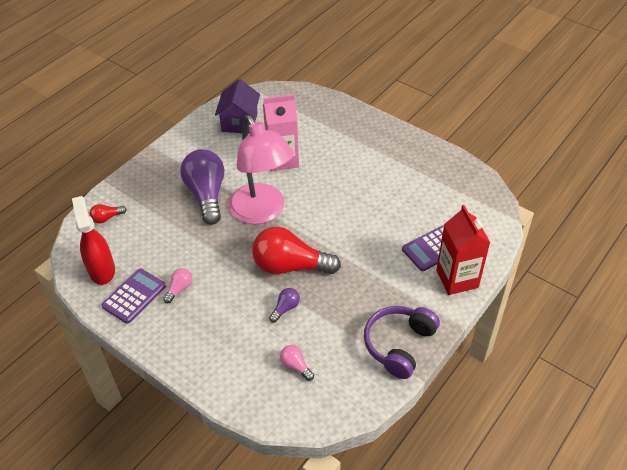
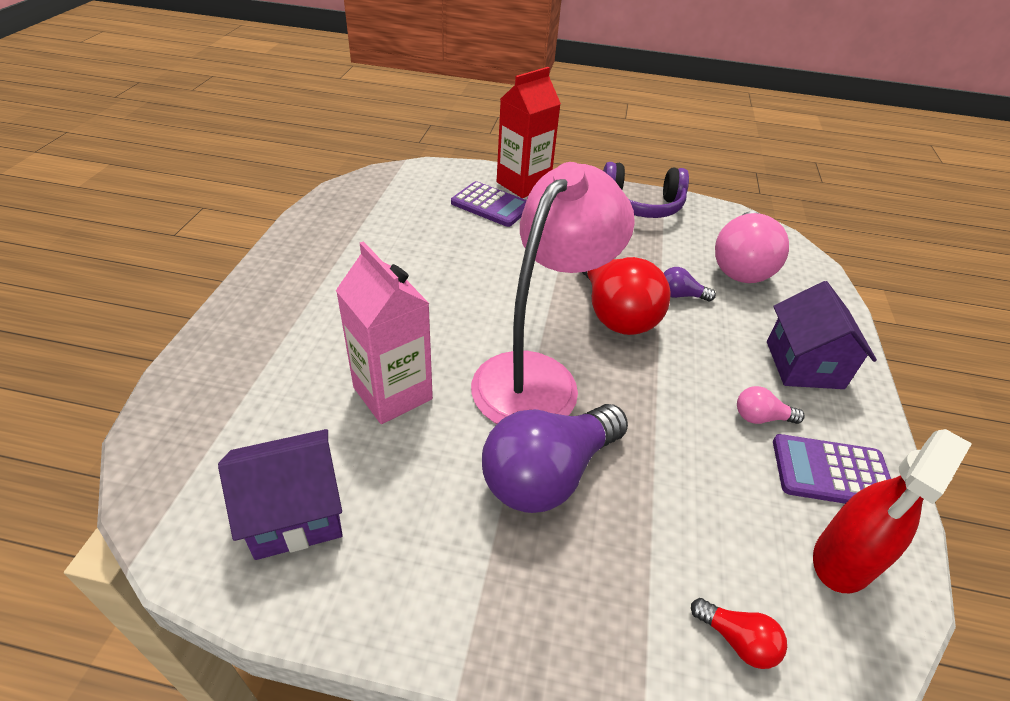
camera: 120 degrees left, 5 degrees down
(195, 335) = (804, 365): none -> purple house
(296, 366) = (741, 265): pink light bulb -> pink light bulb, size x2.30

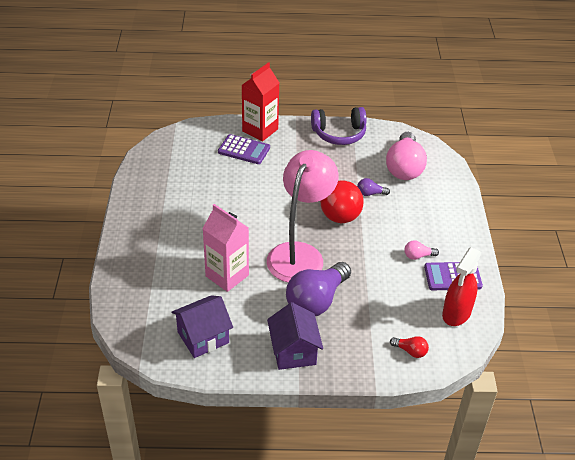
camera: 10 degrees left, 0 degrees up
(804, 365) = (440, 224): purple house -> purple house (293, 351)

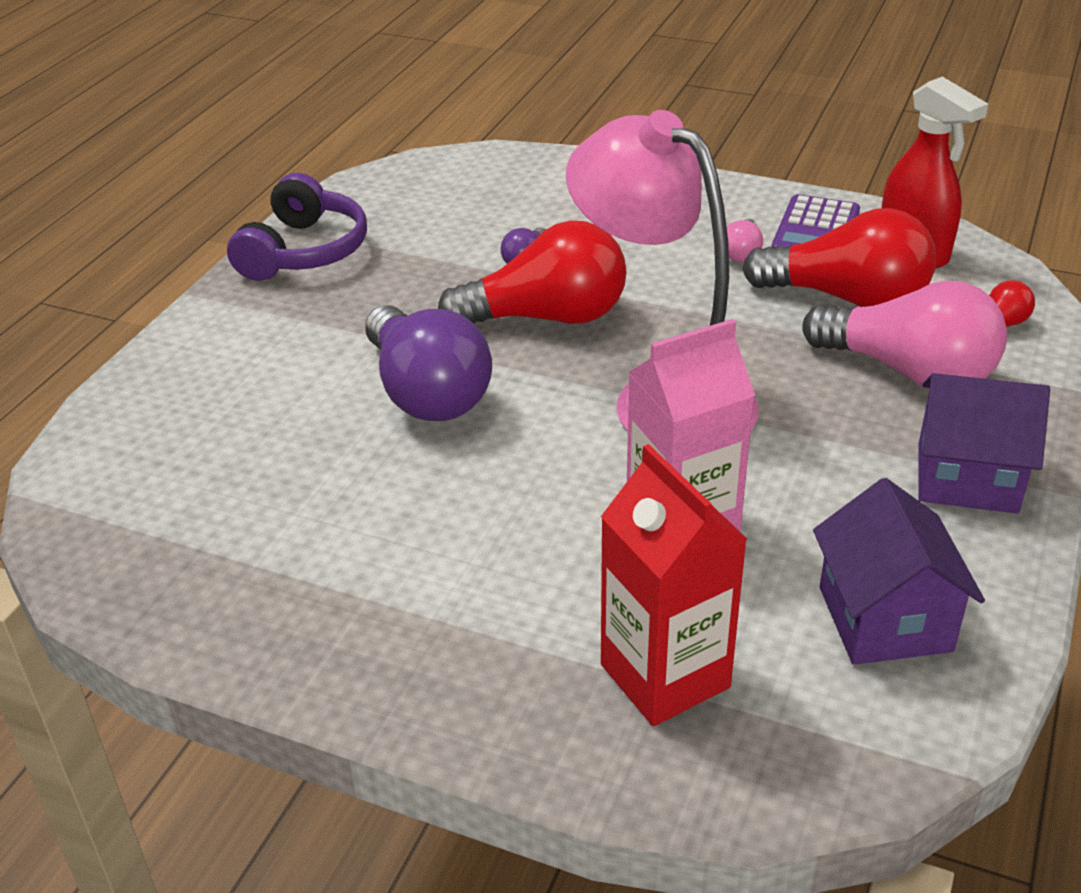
camera: 65 degrees left, 5 degrees down
(244, 150) = (239, 397): purple calculator -> none
(260, 130) = (187, 356): red carton -> red carton (665, 676)
(316, 301) = (820, 408): purple light bulb -> purple light bulb (427, 393)
(402, 296) = (847, 298): none -> red light bulb
(404, 168) = (477, 204): pink light bulb -> pink light bulb (909, 372)

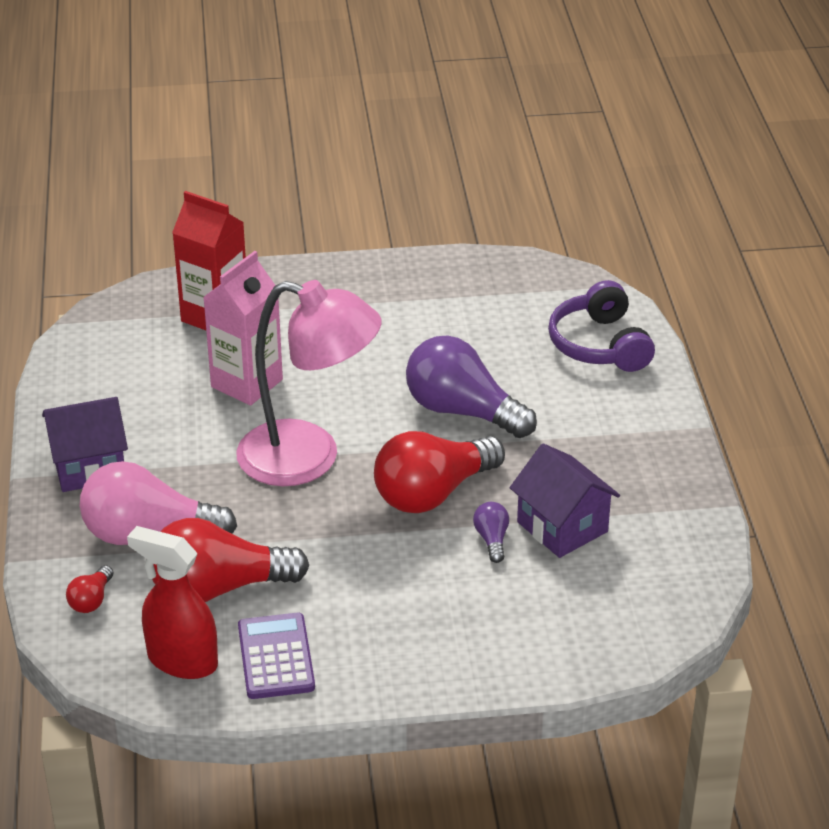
camera: 150 degrees right, 0 degrees up
(304, 251) = (669, 489): purple headphones -> purple headphones (599, 345)
(742, 253) = (326, 608): pink light bulb -> none
(885, 619) = (115, 373): purple house -> purple house (562, 527)

